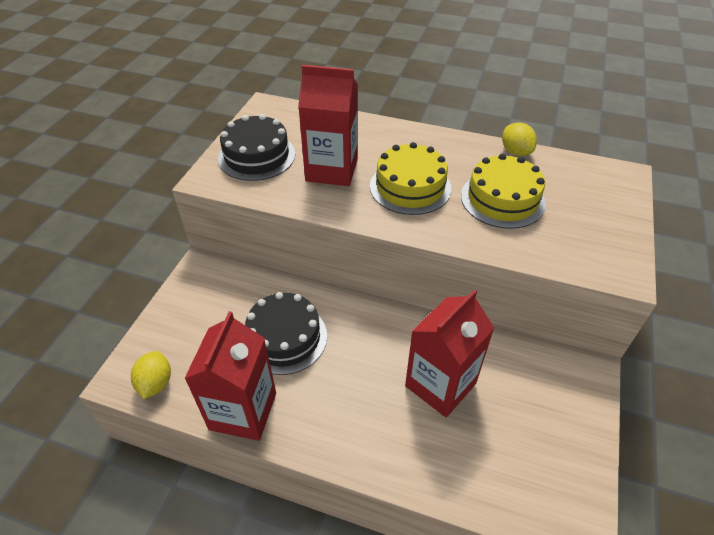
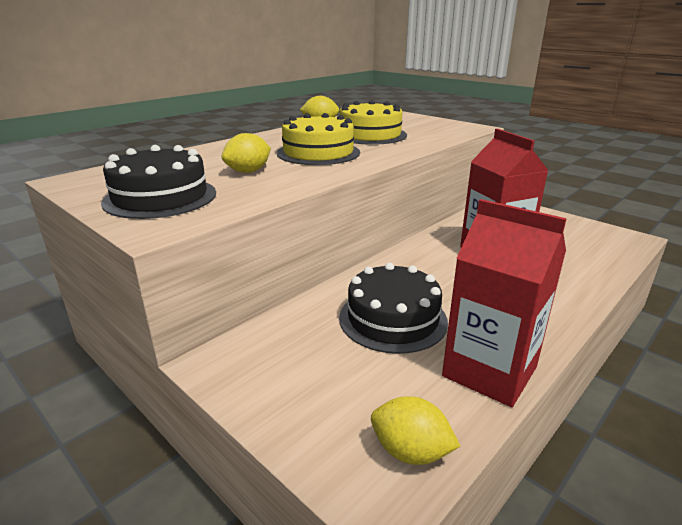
camera: 65 degrees left, 20 degrees down
(332, 170) = (248, 171): red carton -> yellow lemon

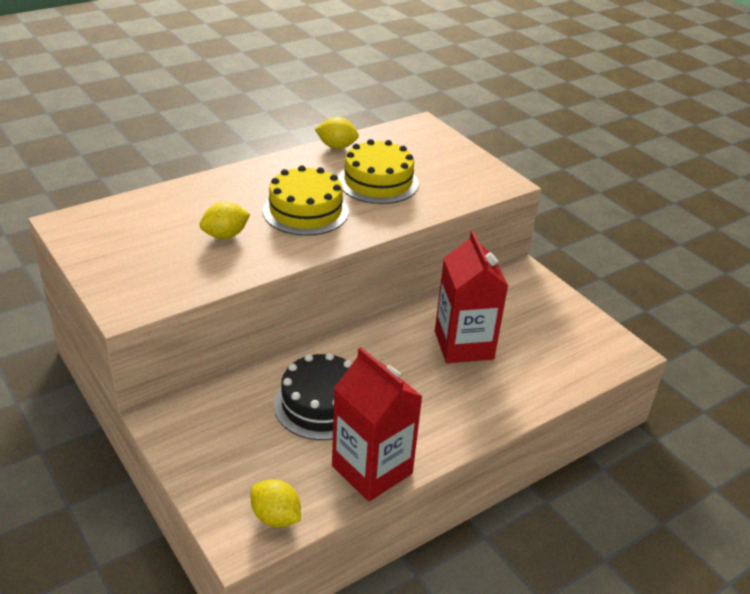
camera: 10 degrees right, 10 degrees up
(160, 197) = (138, 265): black cake -> none

